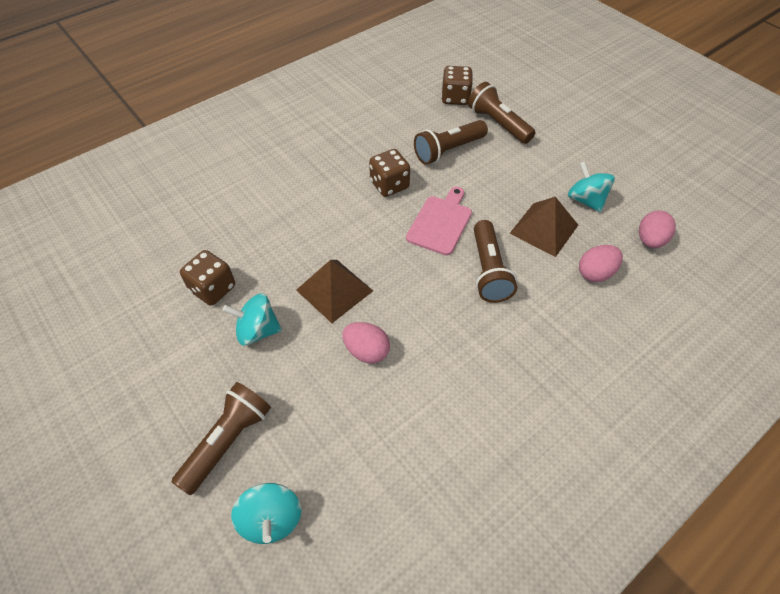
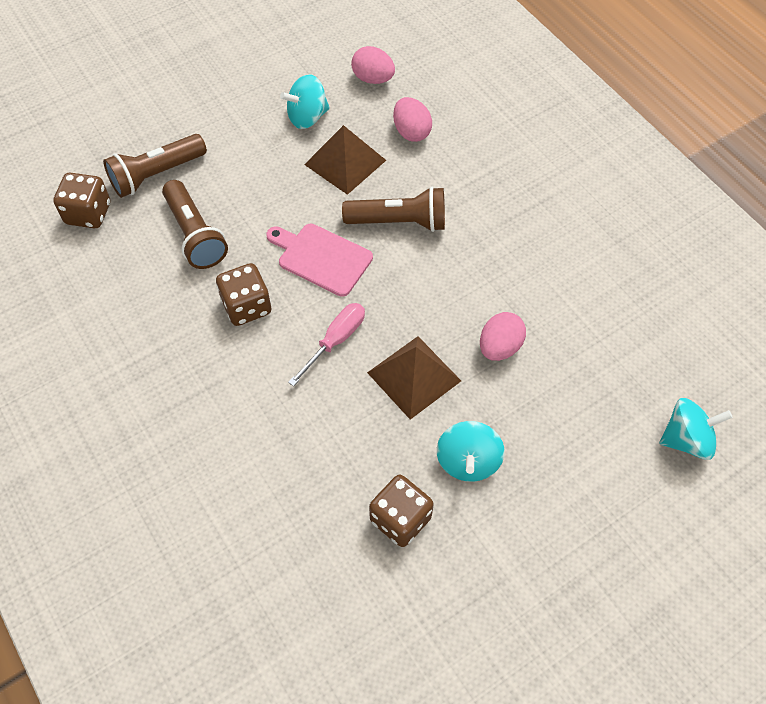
camera: 85 degrees left, 5 degrees up
(228, 441) = (608, 485): brown flashlight -> none
(364, 238) = (336, 340): none -> pink screwdriver

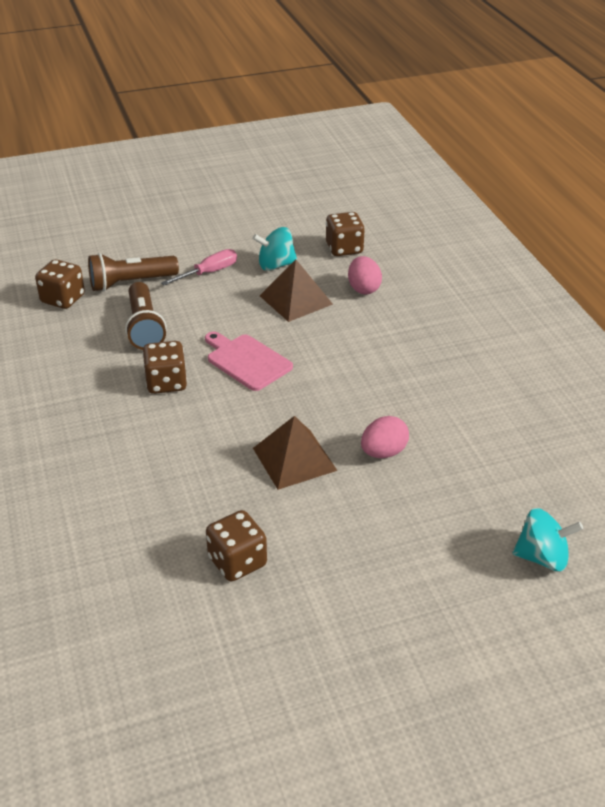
camera: 15 degrees right, 20 degrees down
(336, 340) = (234, 420): pink screwdriver -> pink screwdriver (209, 272)
(373, 79) = (344, 248): pink egg -> brown dice
(399, 222) = (327, 348): brown flashlight -> none
(468, 461) = (319, 531): turquoise spinning top -> none

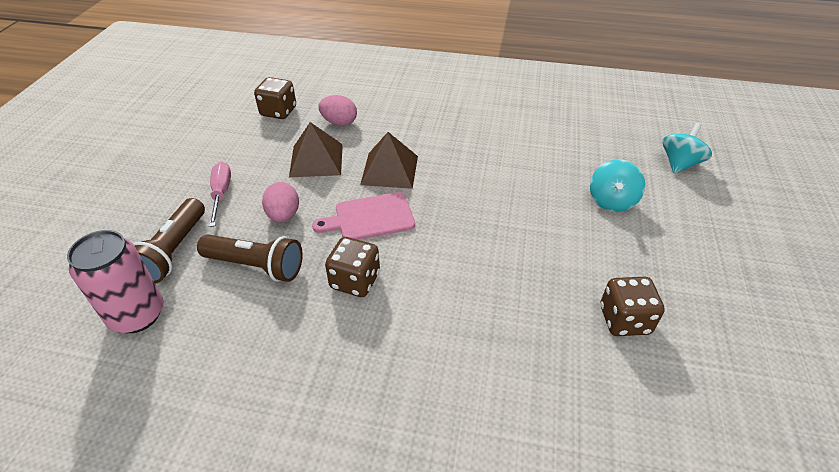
camera: 60 degrees left, 5 degrees up
(63, 299) = (137, 315): brown dice -> pink can
(276, 265) = (257, 152): turquoise spinning top -> turquoise spinning top (611, 201)
(294, 459) = (516, 238): brown pyramid -> brown pyramid (389, 170)
(383, 452) = (538, 189): pink egg -> pink egg (283, 215)

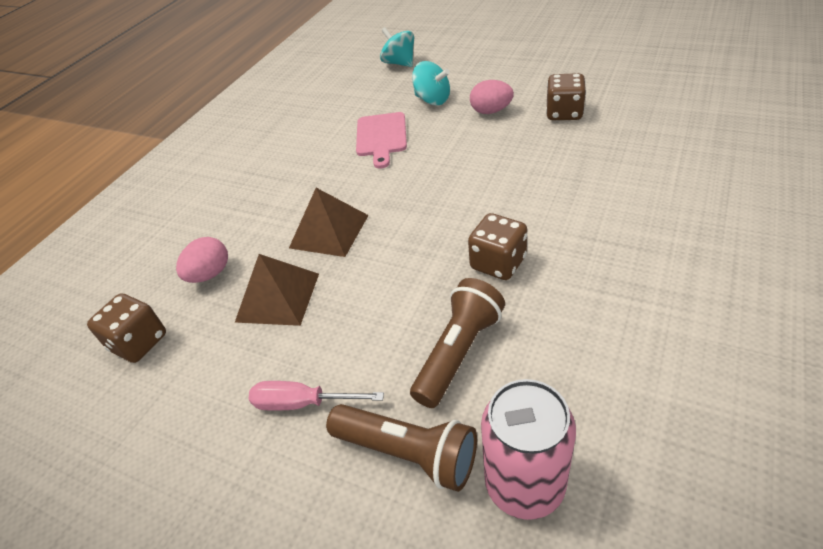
camera: 70 degrees left, 0 degrees up
(283, 215) = (375, 328): pink egg -> pink egg (491, 111)
(370, 218) = (404, 249): pink cutting board -> pink cutting board (381, 137)

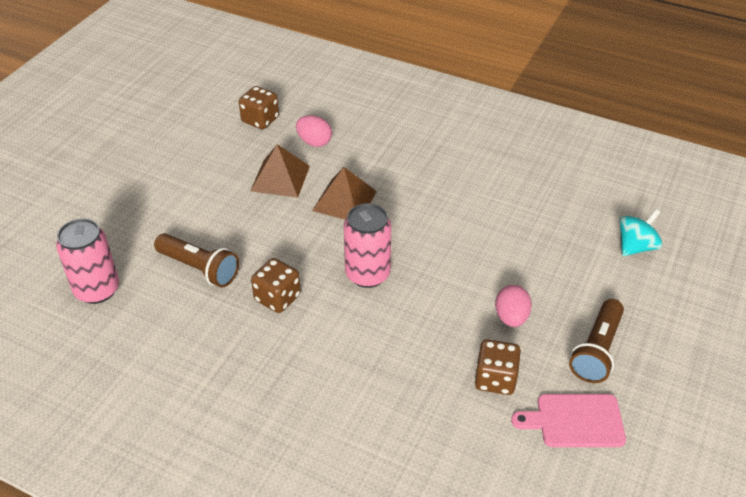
camera: 85 degrees right, 0 degrees up
(302, 403) = (187, 196): pink screwdriver -> none
(381, 137) = (477, 231): pink cutting board -> pink cutting board (575, 421)
(408, 453) = (135, 242): brown flashlight -> brown flashlight (597, 351)
(432, 100) = (543, 271): turquoise spinning top -> none
(449, 198) = (367, 274): none -> pink can

